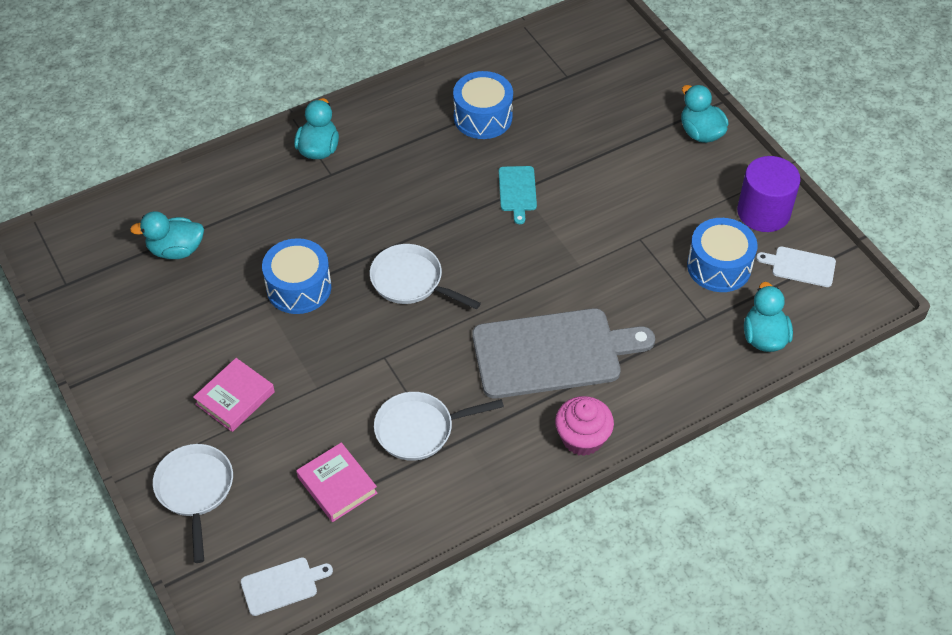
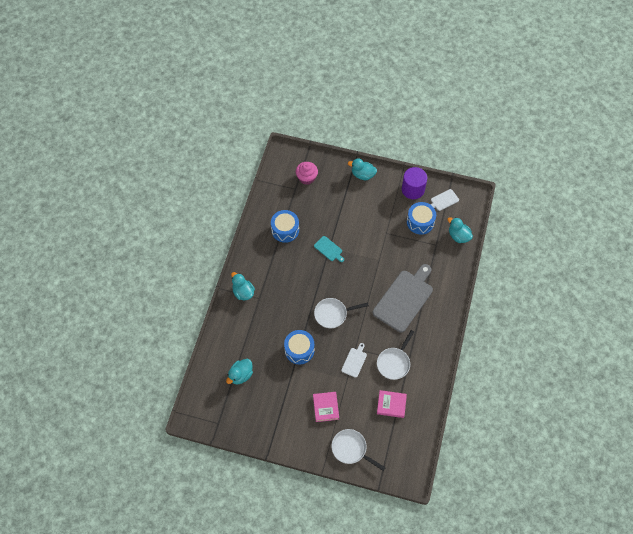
camera: 45 degrees left, 10 degrees up
(282, 585) = (412, 451): white cutting board -> white cutting board (354, 361)
(582, 438) = (443, 320): pink cupcake -> pink cupcake (306, 178)

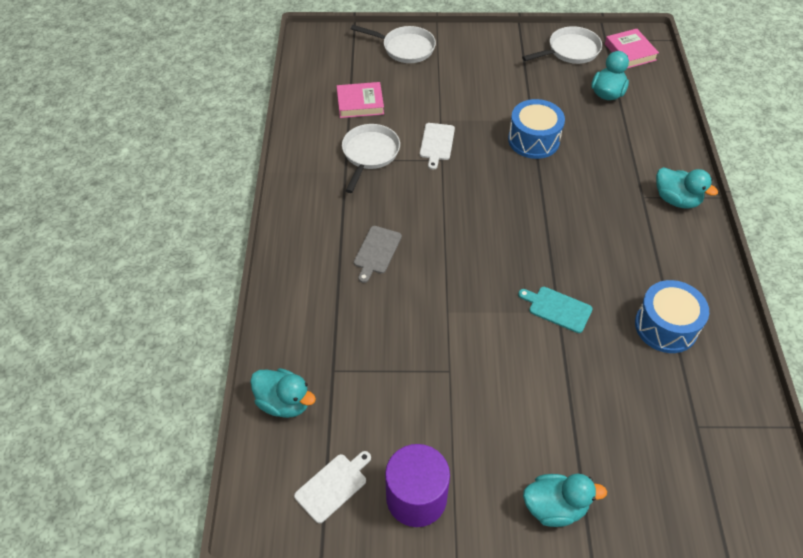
camera: 165 degrees right, 10 degrees down
(306, 178) = (686, 462): pink cupcake -> none
(325, 407) = (460, 82): pink book -> pink book (630, 52)
(333, 314) = (500, 200): white pan -> white pan (570, 51)
(404, 299) = (376, 252): grey cutting board -> grey cutting board, size x0.45
(420, 222) = (379, 415): blue drum -> none

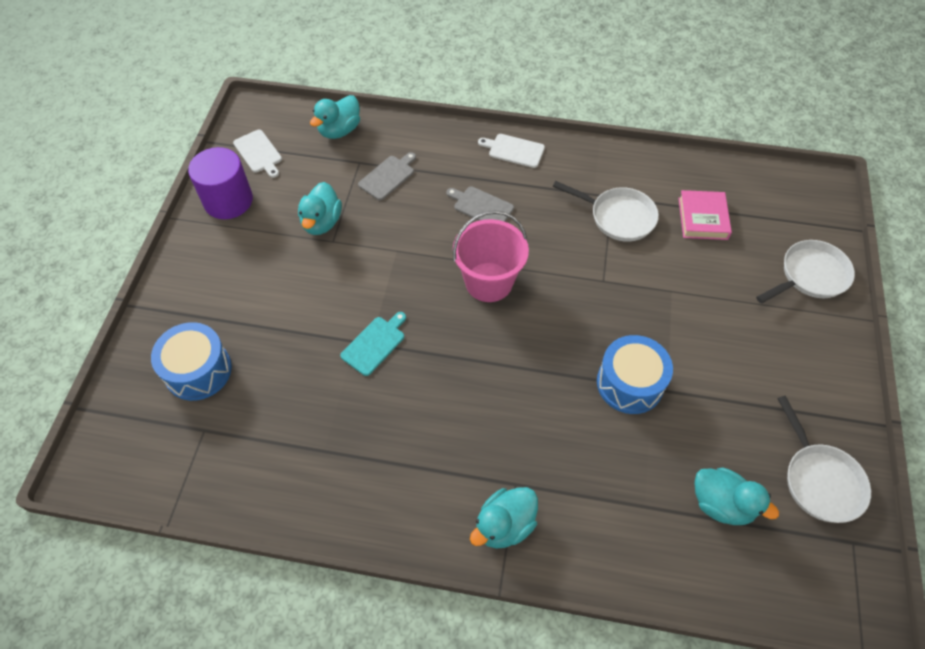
camera: 100 degrees right, 5 degrees up
(350, 338) = (388, 176): none -> grey cutting board
(405, 48) = (810, 276): white pan -> white pan turned 150 degrees counterclockwise
(437, 143) = (631, 280): white cutting board -> white cutting board (514, 150)
(464, 235) = (488, 282): none -> pink bucket
(555, 507) = (180, 290): turquoise duck -> turquoise duck (322, 222)
(630, 52) = (823, 572): pink book -> none
(666, 326) = (323, 442): blue drum -> blue drum (198, 370)

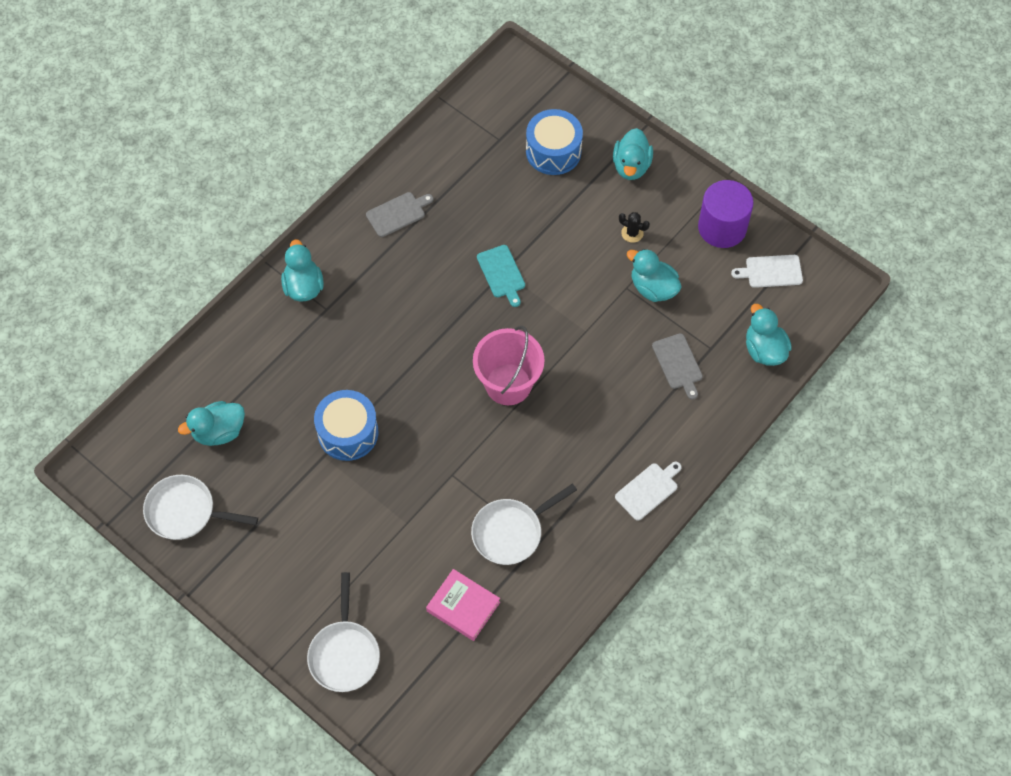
camera: 120 degrees right, 5 degrees up
(187, 295) = (631, 166): none -> turquoise duck
(269, 261) = (632, 233): none -> black cactus
(481, 206) = (594, 423): grey cutting board -> grey cutting board (397, 213)

